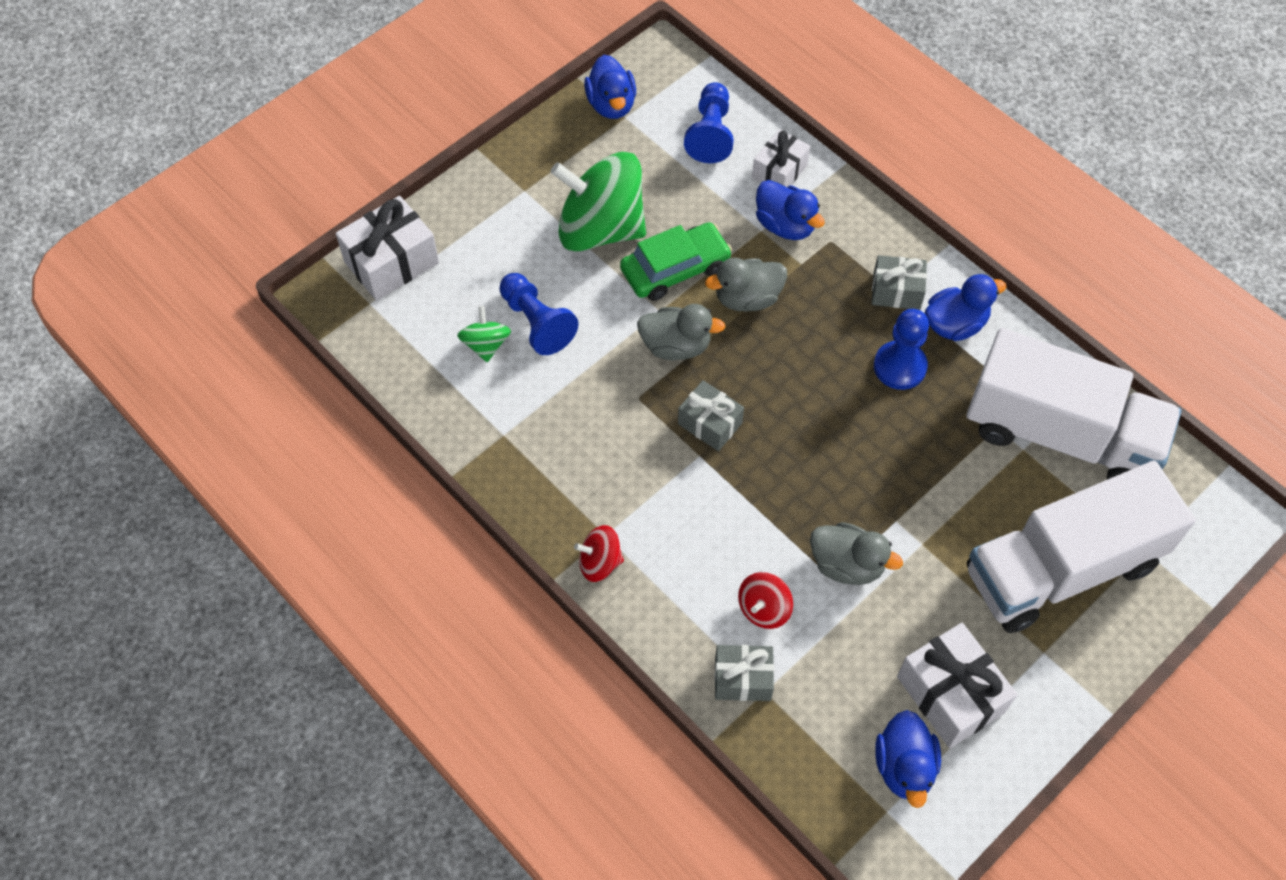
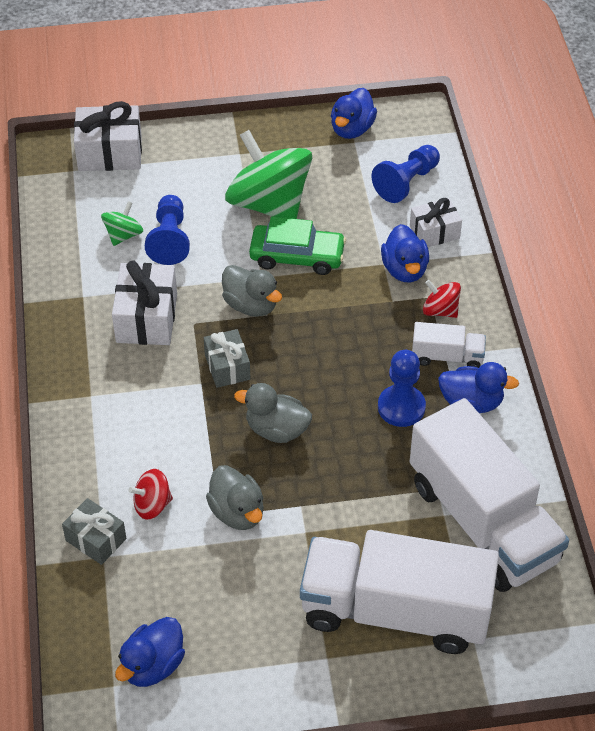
camera: 35 degrees right, 10 degrees down
(600, 562) = (70, 410): red spinning top -> red spinning top (440, 310)
(747, 298) = (331, 302): grey duck -> grey duck (276, 430)
(896, 291) = (447, 356): grey gift -> white truck
(950, 694) = (230, 641): white gift -> white gift (147, 318)

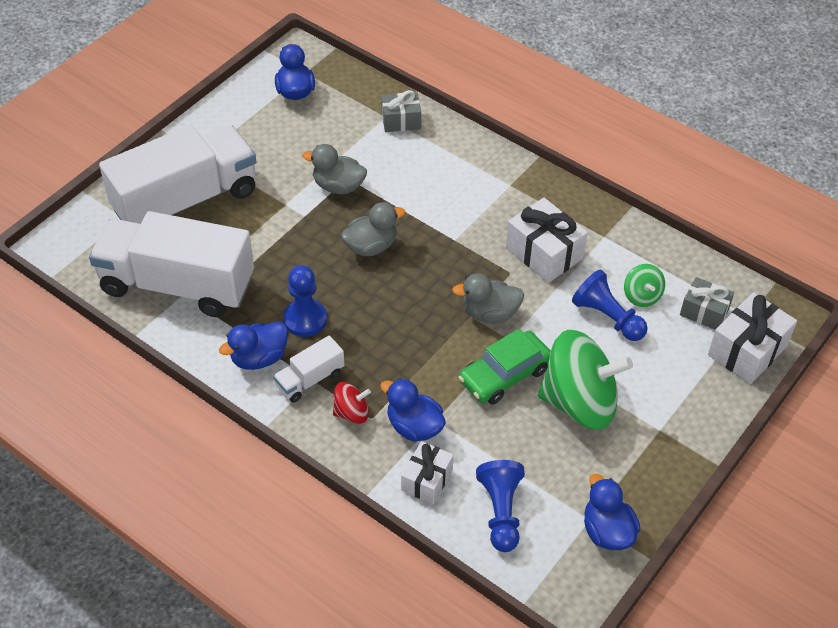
camera: 135 degrees right, 0 degrees up
(152, 505) = (392, 156): red spinning top -> none
(227, 367) = (451, 261): grey gift -> grey gift (704, 312)

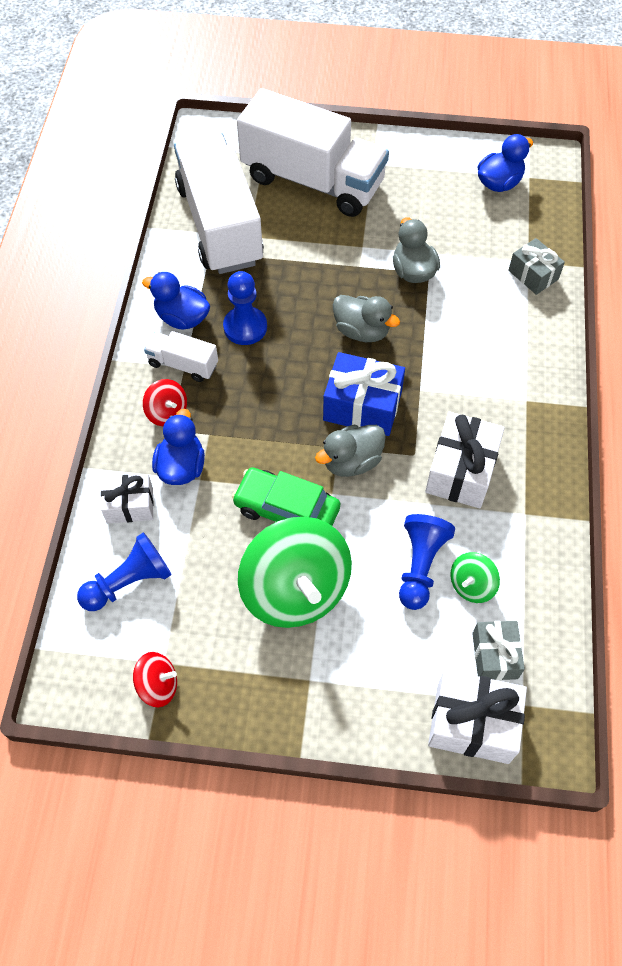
camera: 60 degrees right, 10 degrees up
(443, 282) = (362, 406): none -> blue gift
(489, 313) = (351, 461): grey duck -> grey duck turned 90 degrees counterclockwise
(607, 531) = (158, 685): blue duck -> red spinning top

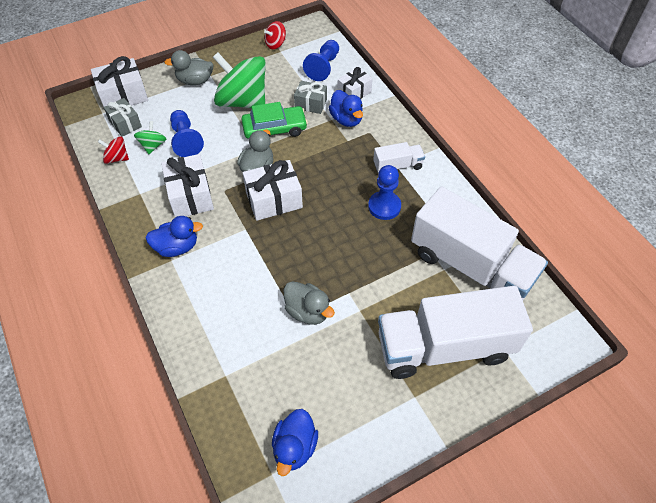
camera: 145 degrees right, 5 degrees down
(167, 412) = (380, 138): red spinning top -> red spinning top (117, 158)
(182, 318) = (426, 190): blue duck -> blue duck (177, 247)
(362, 331) = (310, 245): grey duck -> grey duck (195, 81)
(362, 406) = (274, 200): blue gift -> white gift
(533, 275) = (215, 364): grey gift -> grey gift (310, 104)

